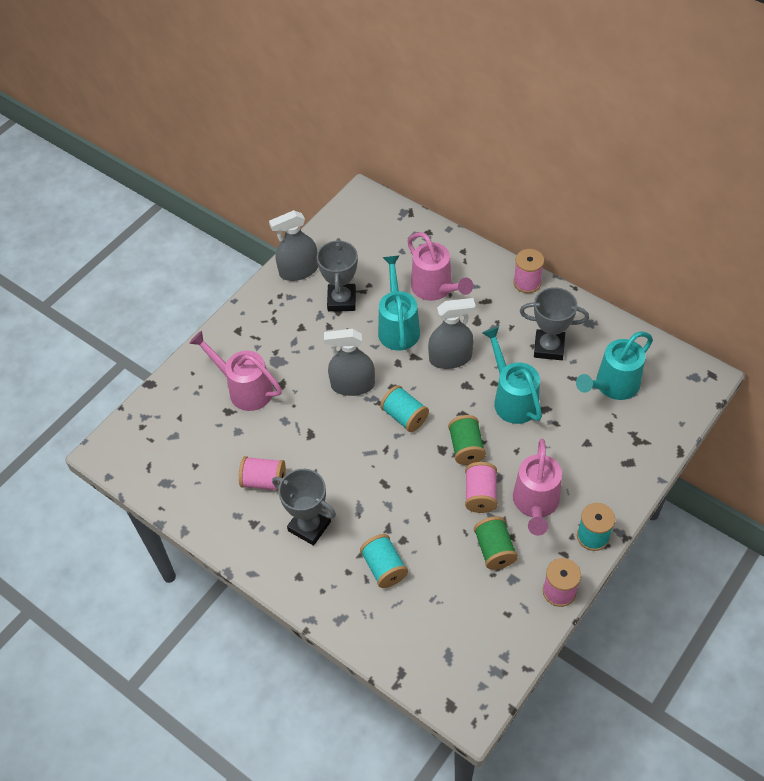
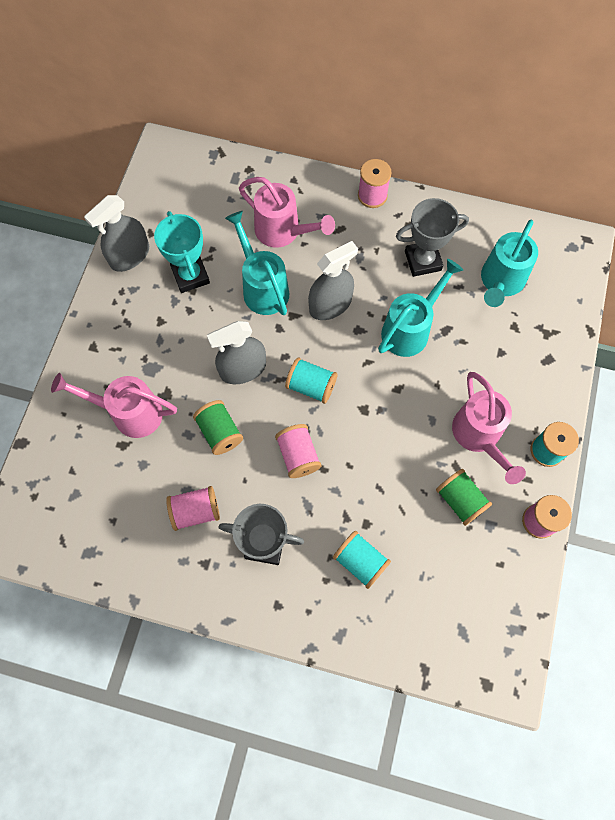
camera: 25 degrees left, 15 degrees up
(341, 300) = (190, 276): grey trophy -> turquoise trophy
(466, 448) = (387, 399): green spool -> green spool (220, 432)
(480, 494) = (422, 445): pink spool -> pink spool (298, 455)
(512, 398) = (410, 329): turquoise watering can -> turquoise watering can turned 90 degrees clockwise

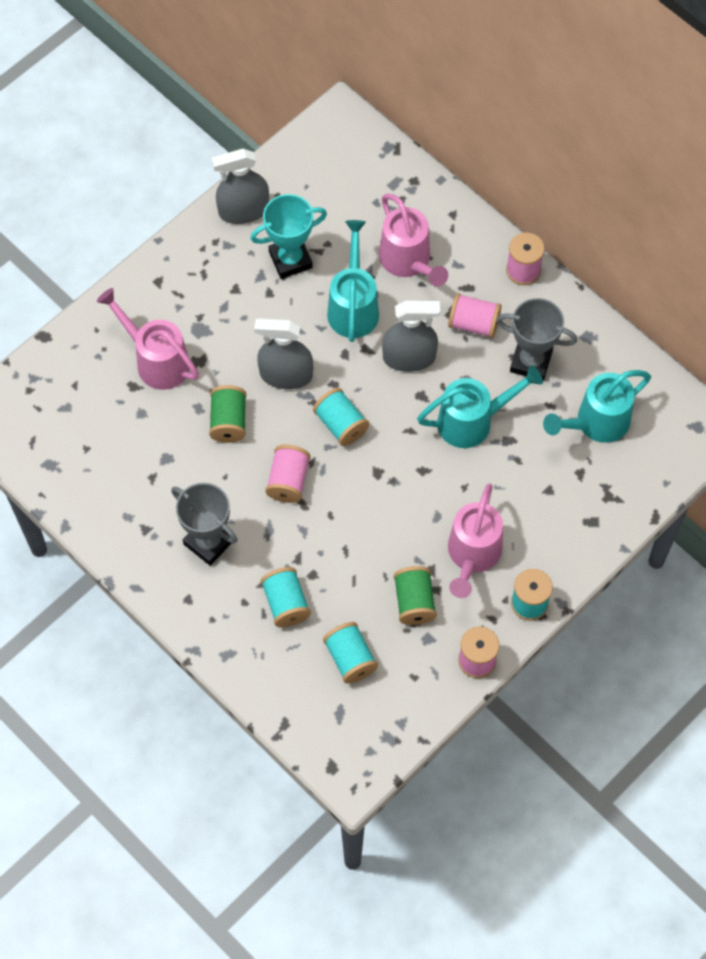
camera: 30 degrees right, 5 degrees down
(190, 276) = (290, 260): turquoise trophy -> turquoise trophy turned 60 degrees clockwise
(195, 511) = (164, 480): pink spool -> pink spool (474, 324)
(441, 579) = (350, 658): none -> turquoise spool

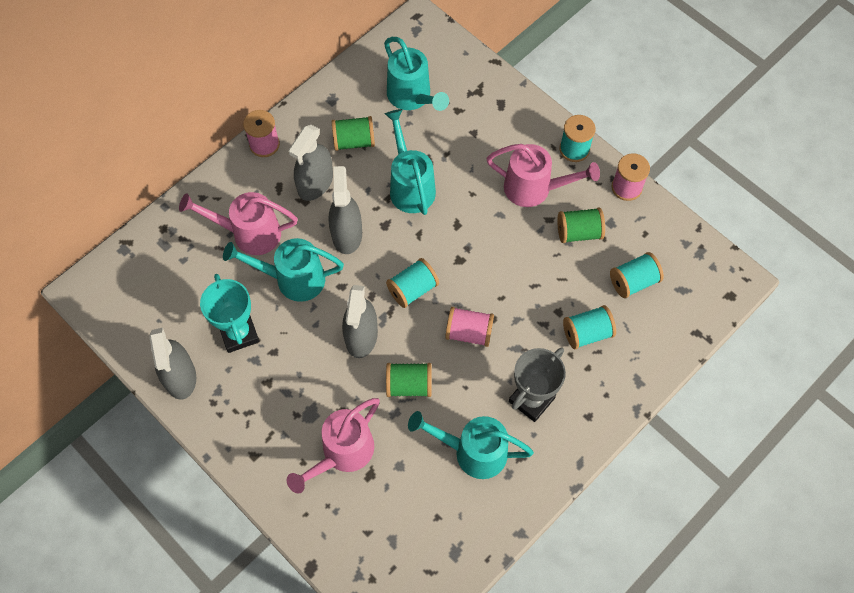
camera: 90 degrees left, 0 degrees up
(153, 482) = (472, 451): none -> turquoise watering can
(408, 262) = (249, 233): pink watering can -> pink watering can turned 150 degrees counterclockwise
(474, 324) = (315, 183): pink spool -> grey spray bottle
(531, 361) = (354, 141): grey trophy -> green spool

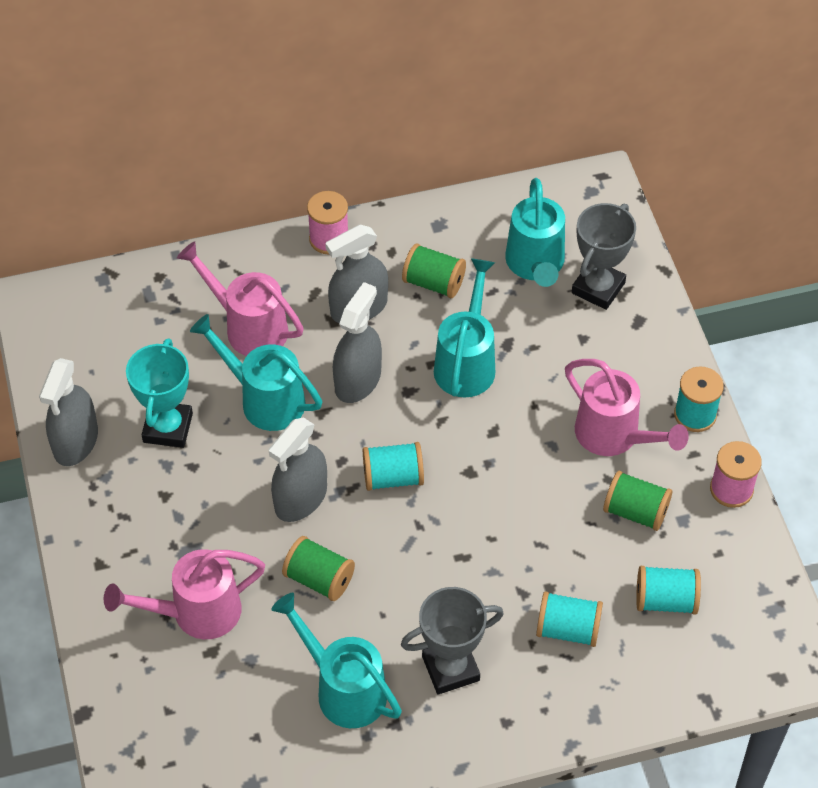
camera: 30 degrees right, 10 degrees down
(462, 94) = (598, 288): none -> grey trophy
(469, 332) = (426, 557): pink spool -> none

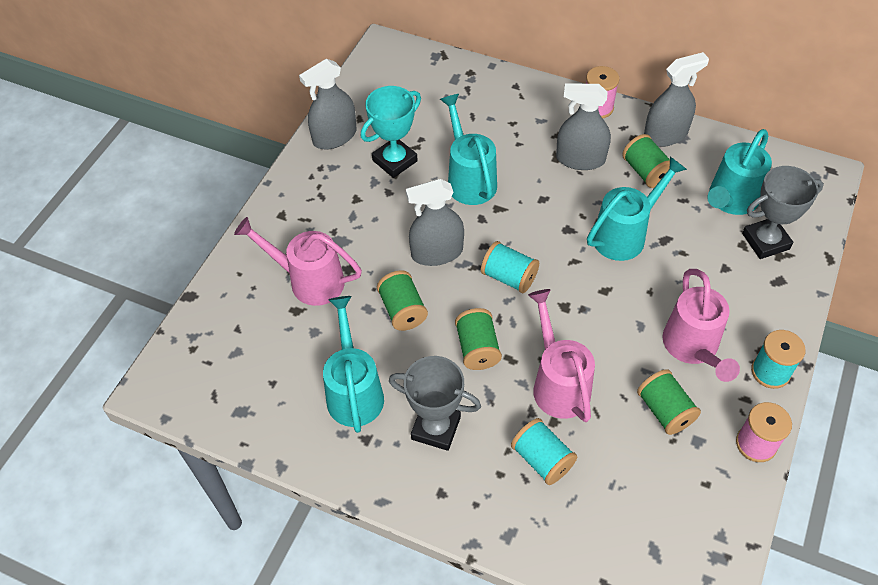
camera: 40 degrees right, 0 degrees up
(248, 327) = (498, 131): pink watering can -> pink watering can (558, 383)
(358, 380) = (540, 202): grey spray bottle -> grey spray bottle (665, 135)
(423, 567) = (477, 348): none -> green spool
(665, 600) = (634, 490): turquoise spool -> none

